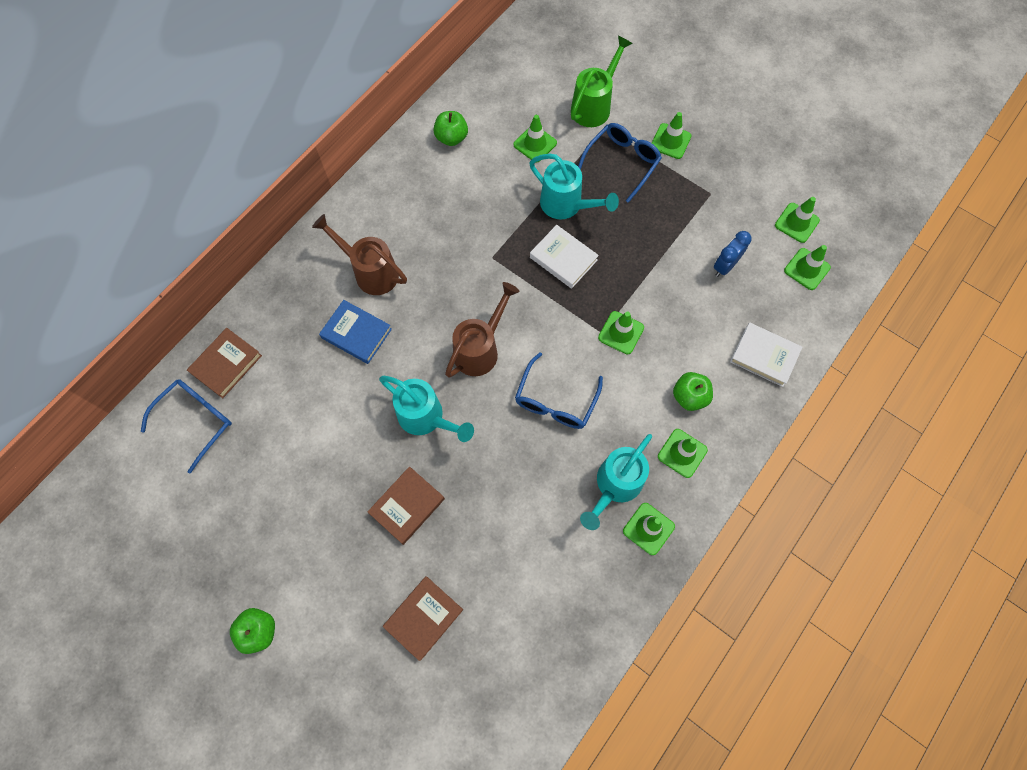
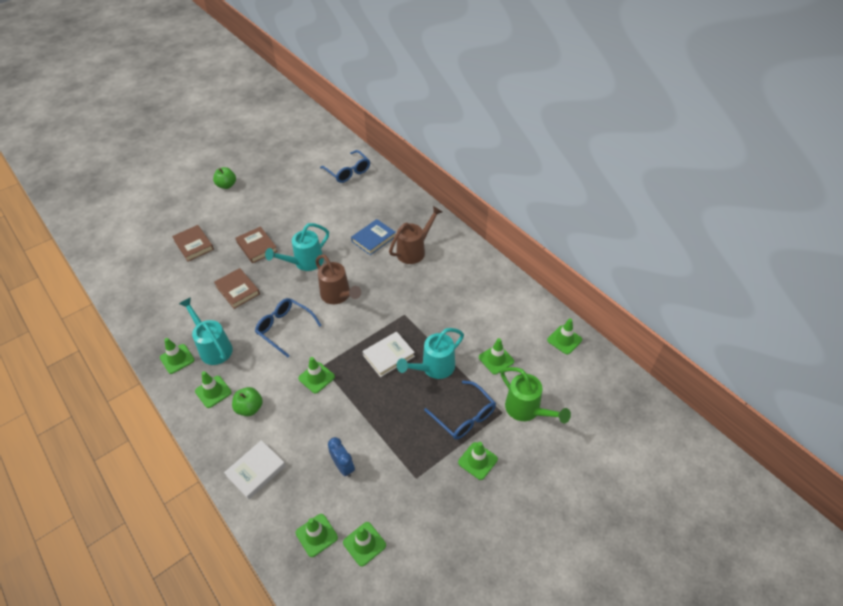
camera: 105 degrees right, 20 degrees down
(226, 364) = (376, 185): brown book -> brown book (237, 290)
(451, 138) = (512, 308): green apple -> none
(487, 81) = (564, 340): none -> green traffic cone

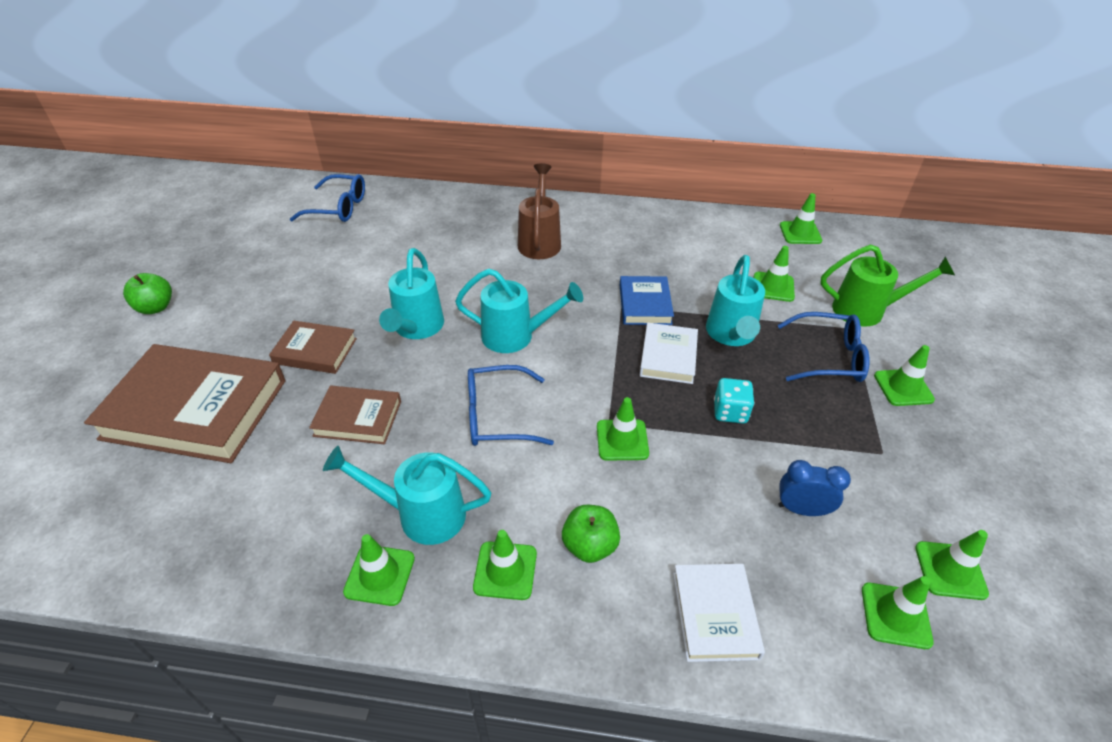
camera: 45 degrees left, 5 degrees down
(194, 245) = (196, 409): brown book -> brown book, size x1.95
(338, 295) = (515, 336): brown watering can -> turquoise watering can
(373, 239) = (473, 255): blue book -> blue book (645, 304)
(377, 403) = (730, 412): none -> turquoise dice

